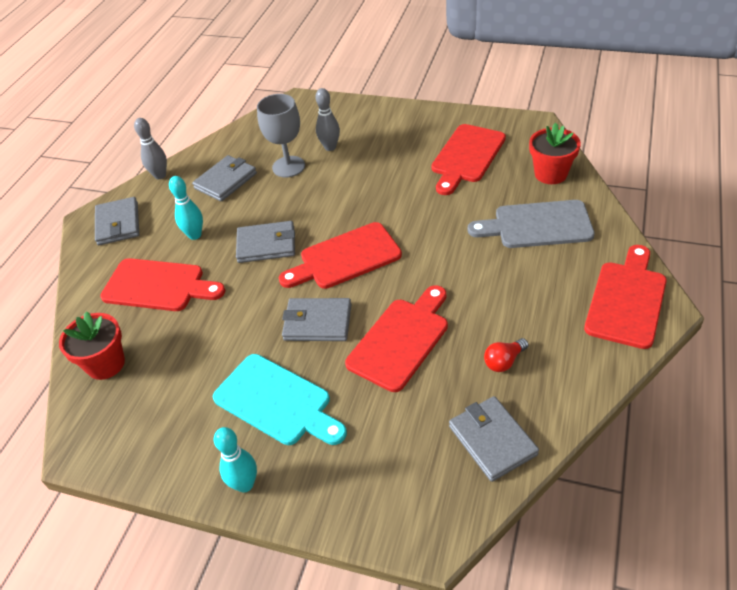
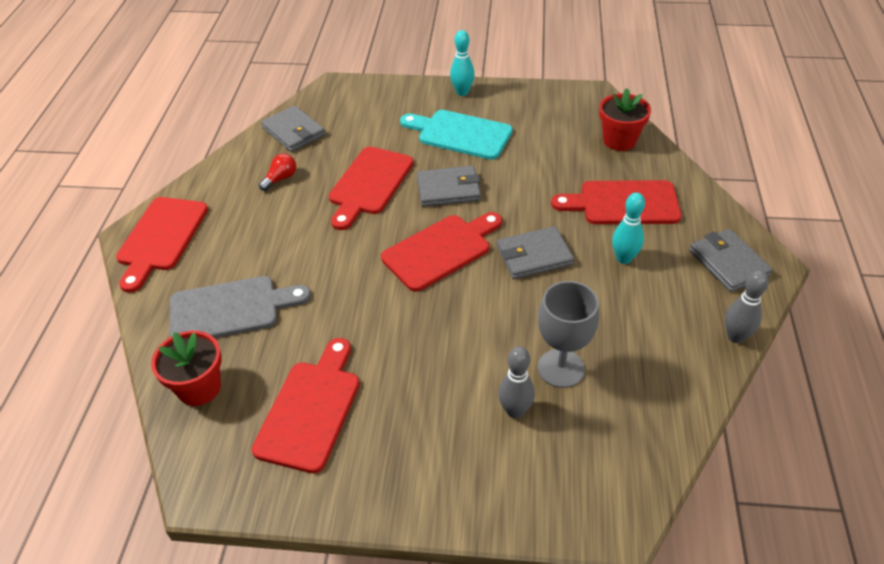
camera: 165 degrees right, 0 degrees up
(225, 181) = (636, 336): grey wallet -> none

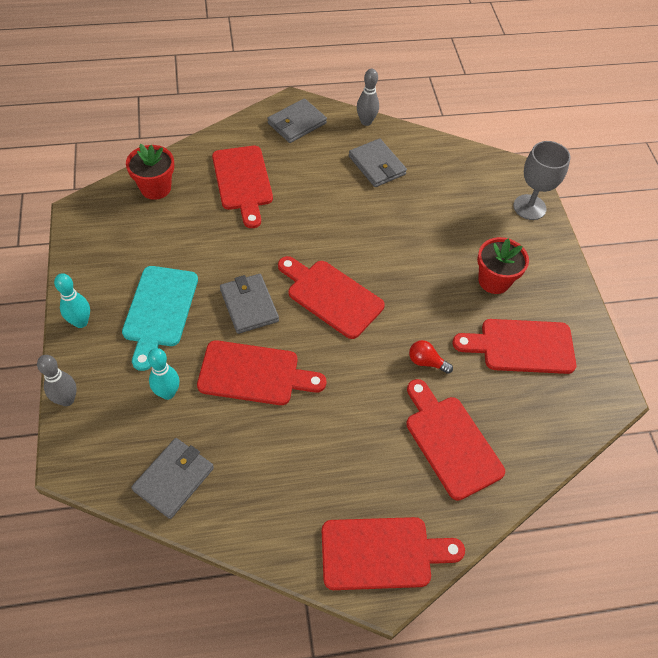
camera: 110 degrees left, 10 degrees up
(199, 388) = (537, 433): red flower pot -> red flower pot (494, 281)
(230, 309) = (451, 442): grey cutting board -> red cutting board
(280, 179) = (261, 463): red light bulb -> red light bulb (426, 362)
(515, 411) = (470, 227): grey bowling pin -> grey bowling pin (67, 399)
(534, 256) = (320, 232): grey wallet -> grey wallet (377, 165)
(561, 368) = (426, 206): grey goblet -> grey goblet (529, 207)
(624, 258) = (308, 179): turquoise bowling pin -> turquoise bowling pin (168, 393)

